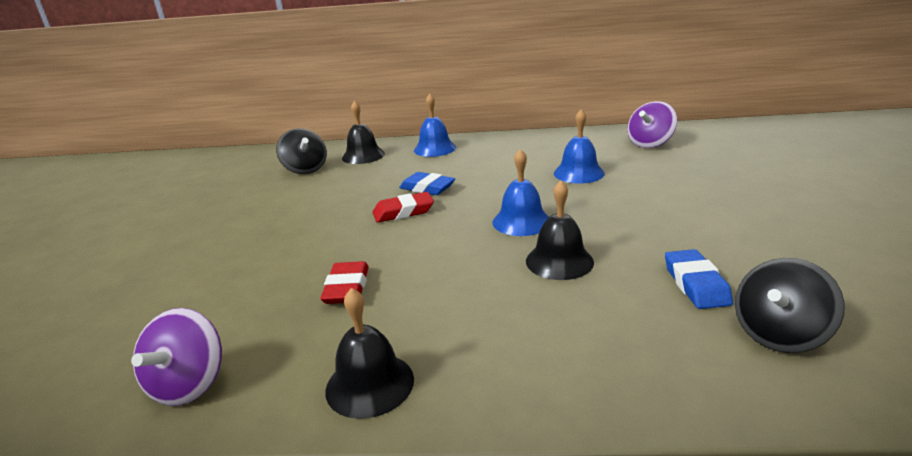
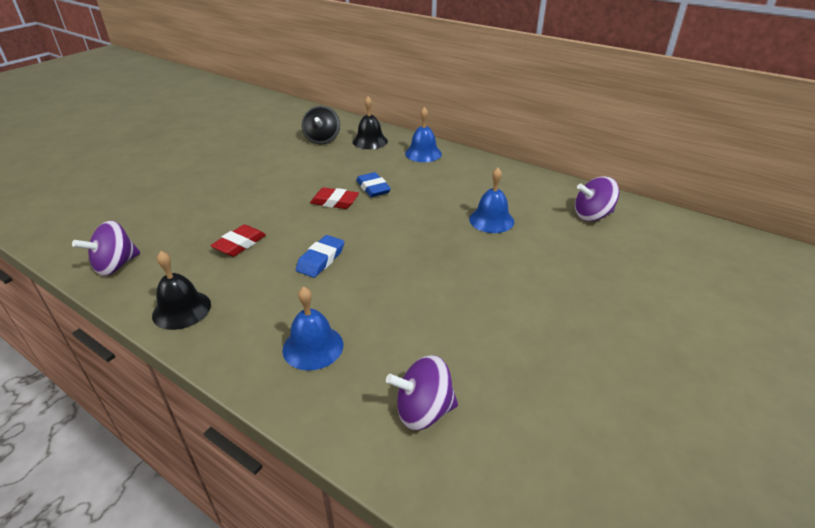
camera: 30 degrees right, 10 degrees up
(521, 221) = (393, 244): blue bell -> blue bell (313, 347)
(559, 261) = (373, 286): black bell -> none
(695, 284) = (429, 348): blue eraser -> blue eraser (321, 260)
(779, 334) = (423, 411): black spinning top -> purple spinning top

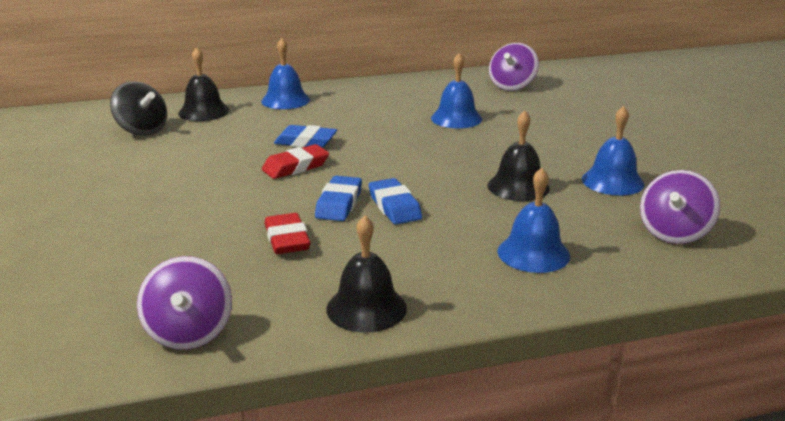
camera: 50 degrees left, 10 degrees down
(302, 239) = (339, 204): none -> blue eraser
(412, 295) = (518, 186): none -> black bell
(481, 338) = (612, 181): none -> blue bell

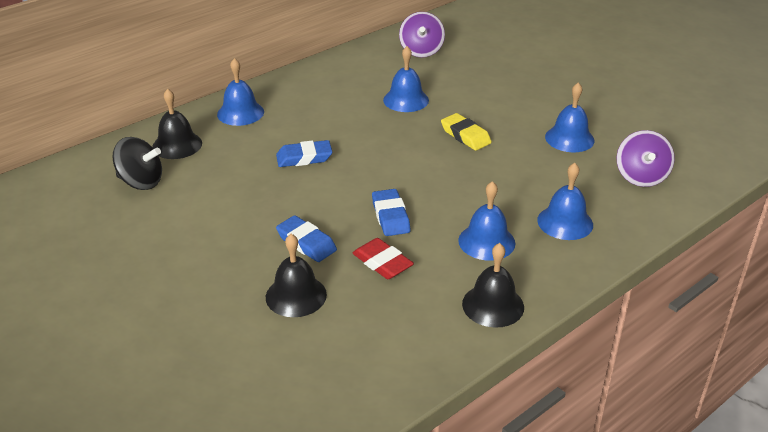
camera: 25 degrees left, 10 degrees up
(189, 333) = (389, 367): purple spinning top -> none
(295, 167) = (321, 188): red eraser -> none
(394, 207) = (435, 207): blue eraser -> blue eraser (306, 243)
(420, 249) = (486, 241): none -> blue bell
(491, 156) = (465, 136): none -> yellow eraser
(518, 186) = (508, 162): black bell -> black bell (296, 295)

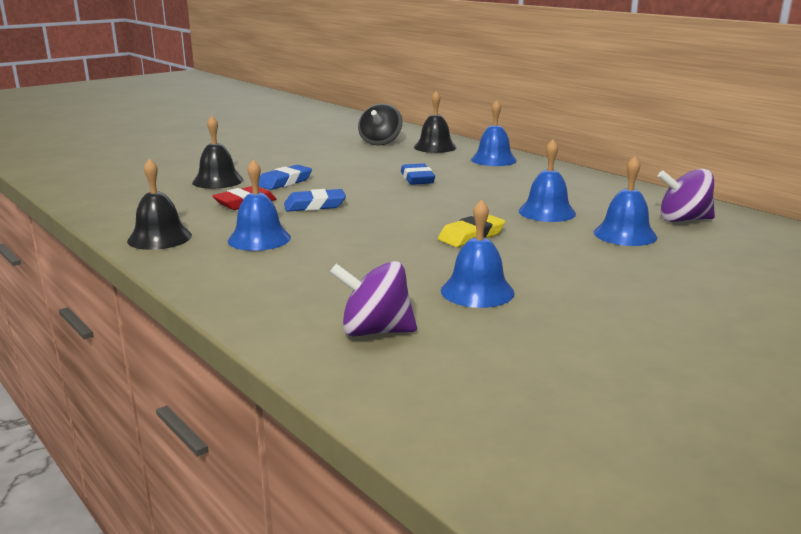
camera: 90 degrees right, 15 degrees down
(565, 222) = (280, 275): blue bell -> blue bell (625, 234)

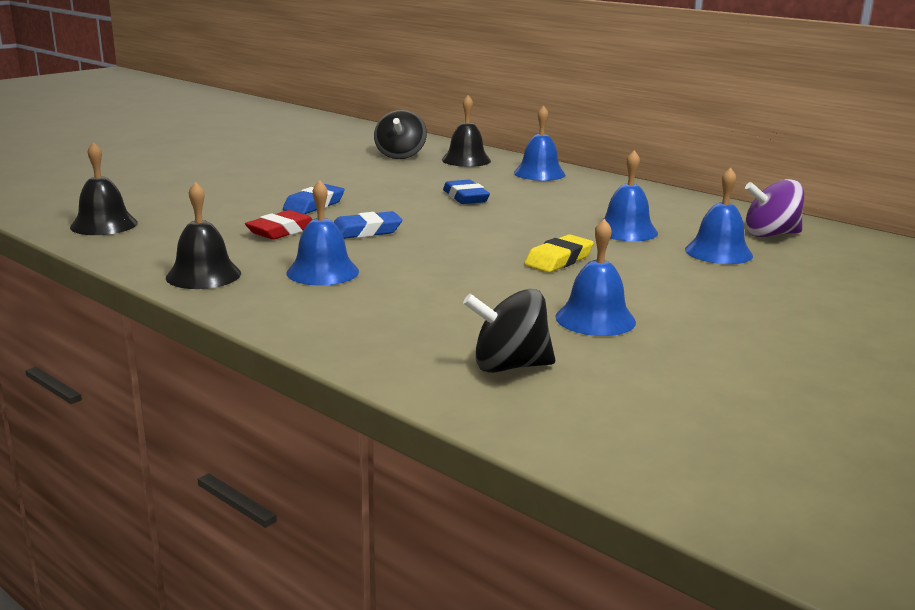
camera: 10 degrees left, 0 degrees up
(218, 181) = (233, 206): black bell -> black bell (104, 225)
(375, 331) = (509, 366): purple spinning top -> black spinning top

